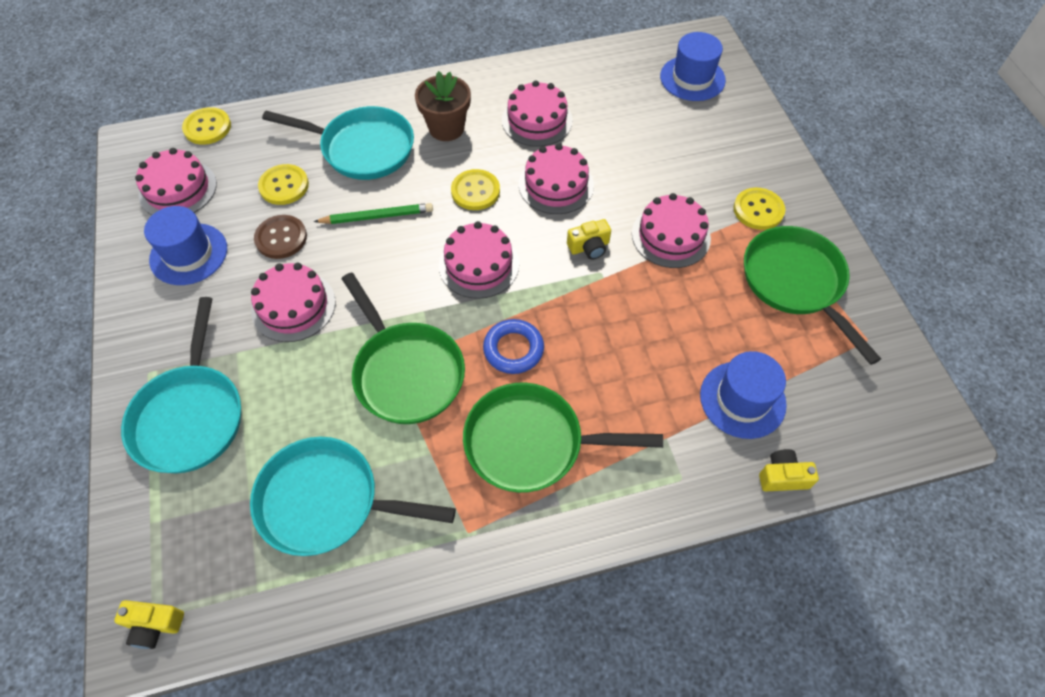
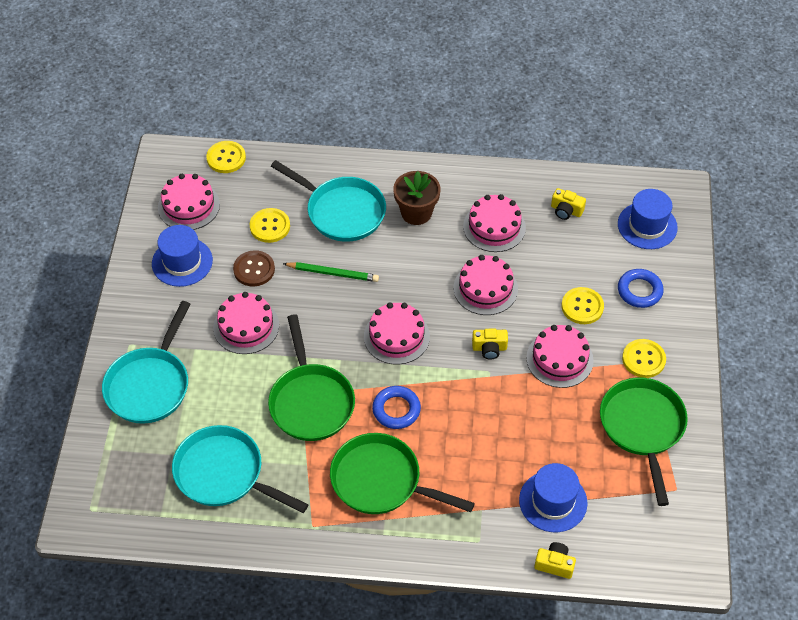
camera: 20 degrees right, 5 degrees down
(154, 625) = (90, 514): yellow camera -> yellow camera (566, 210)
(475, 191) = (418, 275): yellow button -> yellow button (582, 307)
(718, 142) = (639, 291): none -> blue ring

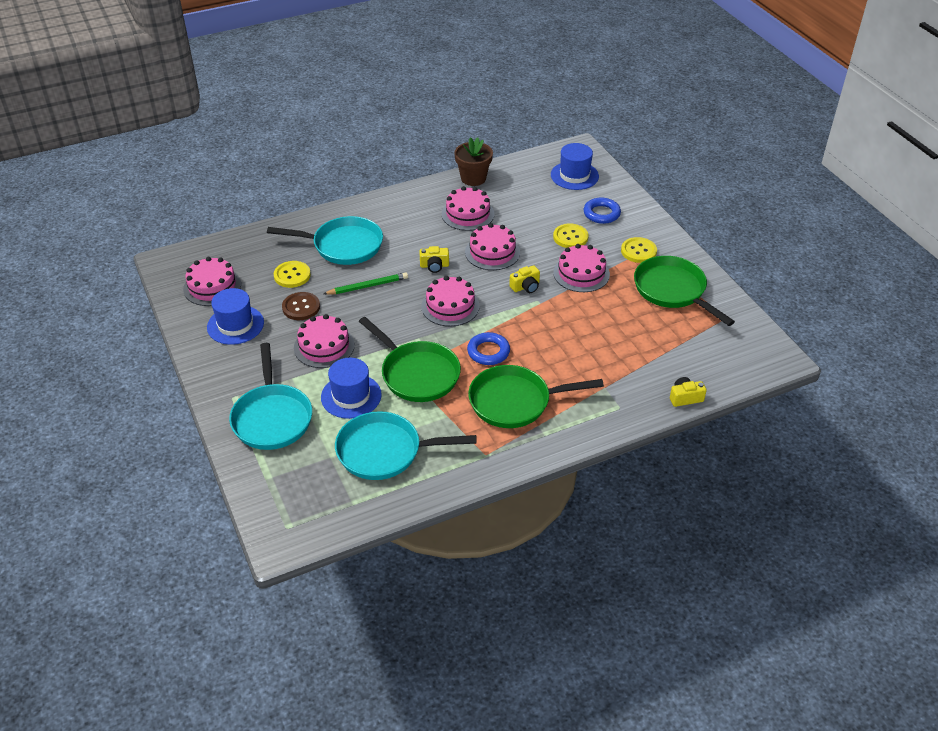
camera: 30 degrees left, 10 degrees down
(226, 158) = (220, 245): yellow button -> none
(416, 213) = (402, 226): brown flower pot -> brown flower pot (473, 178)
(553, 501) = (650, 360): blue hat -> blue hat (351, 396)
(566, 210) = (511, 186): yellow camera -> yellow camera (434, 266)

